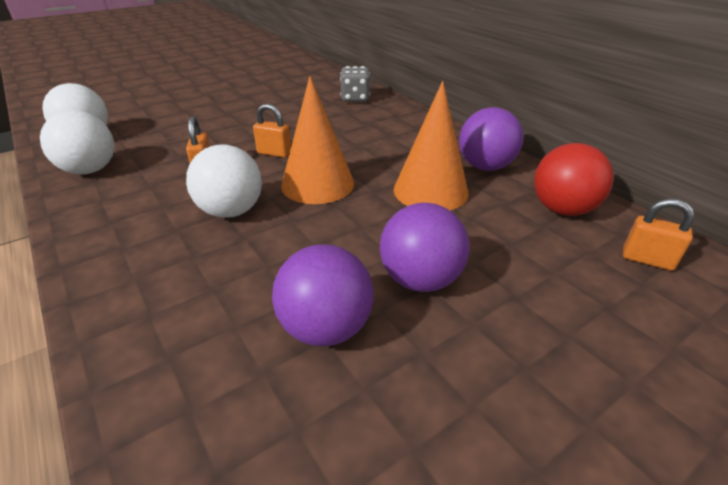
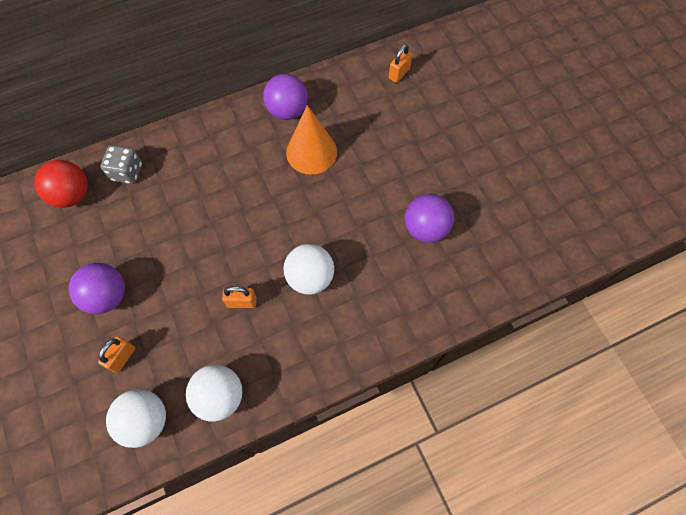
camera: 80 degrees left, 30 degrees up
(274, 153) = (228, 248): orange padlock -> orange padlock (122, 357)
(317, 184) = (286, 220): orange cone -> none
(420, 279) = (397, 179): purple ball -> purple ball (107, 296)
(562, 209) = (348, 89): red ball -> red ball (72, 195)

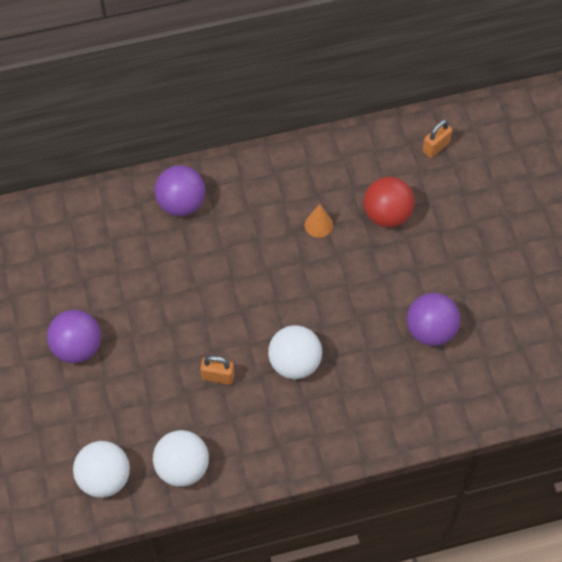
camera: 10 degrees right, 5 degrees down
(72, 195) = (49, 232): red ball -> red ball (387, 214)
(122, 357) = (87, 412): orange padlock -> none
(127, 172) = (111, 216): grey dice -> none
(287, 110) = (299, 172): purple ball -> purple ball (181, 203)
(311, 152) = (318, 225): orange cone -> orange cone, size x0.49

